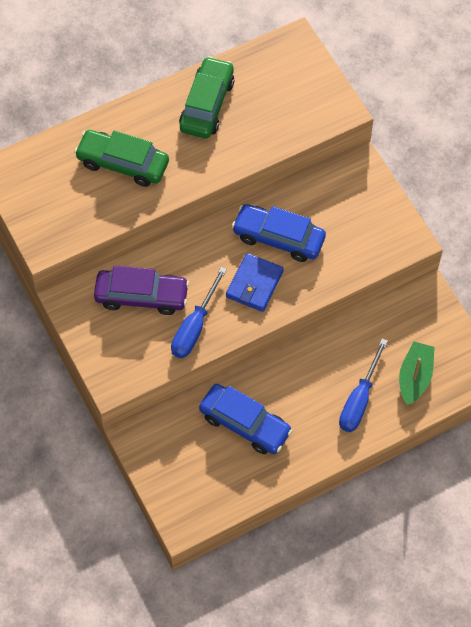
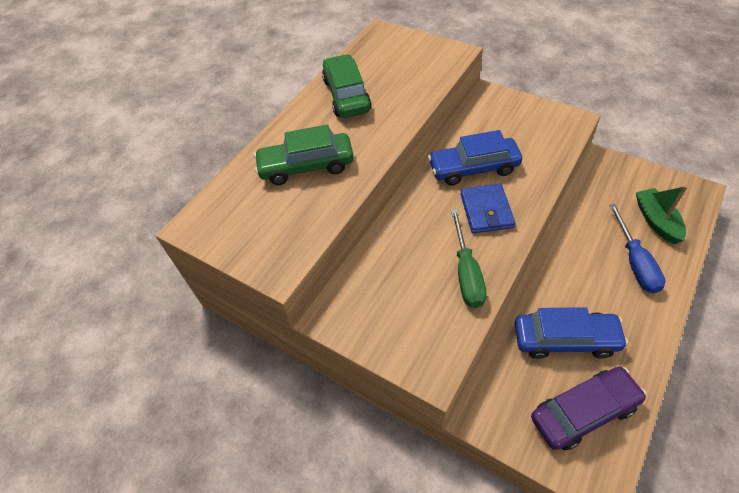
camera: 25 degrees left, 10 degrees down
(141, 296) = (396, 274): purple car -> purple car (583, 412)
(194, 327) = (466, 273): blue screwdriver -> green screwdriver

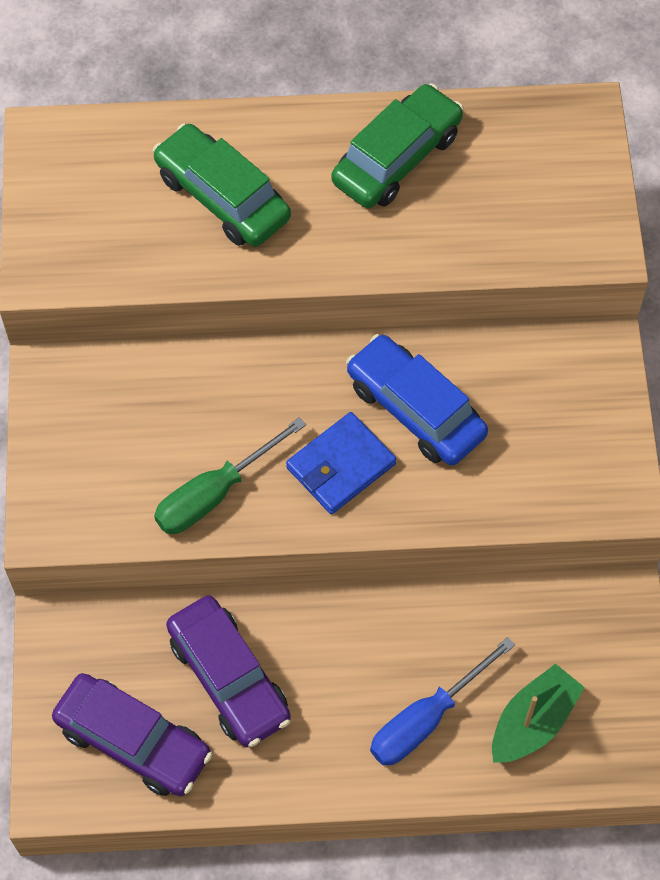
camera: 50 degrees right, 10 degrees up
(565, 339) = (229, 678): blue car -> purple car

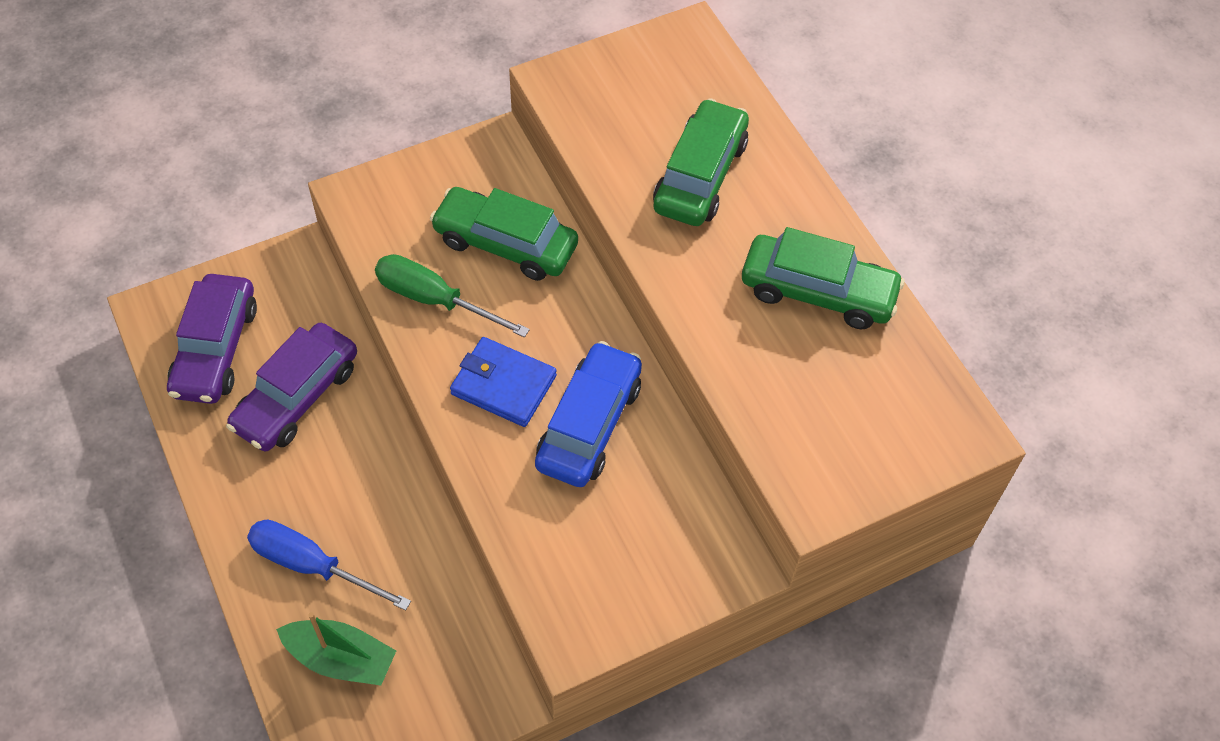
camera: 65 degrees right, 5 degrees down
(177, 408) = (505, 243): none -> green car

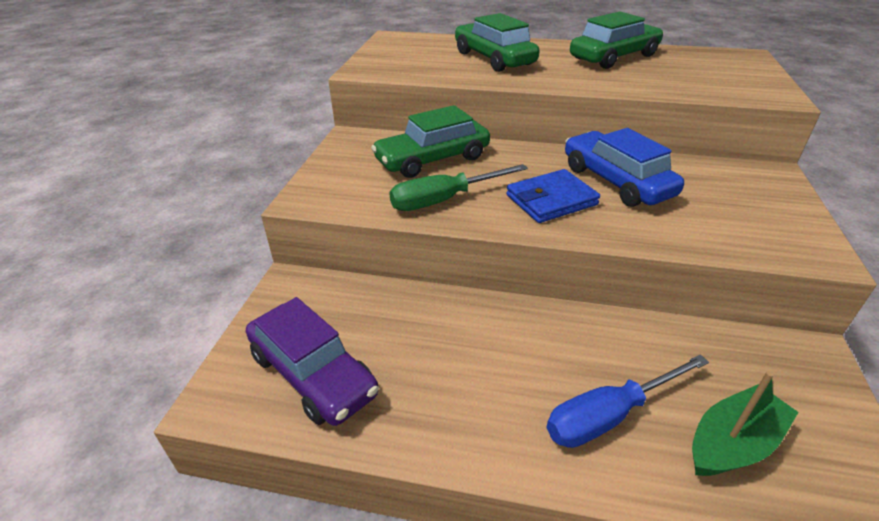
camera: 50 degrees left, 20 degrees down
(296, 397) = (419, 344): purple car -> none

